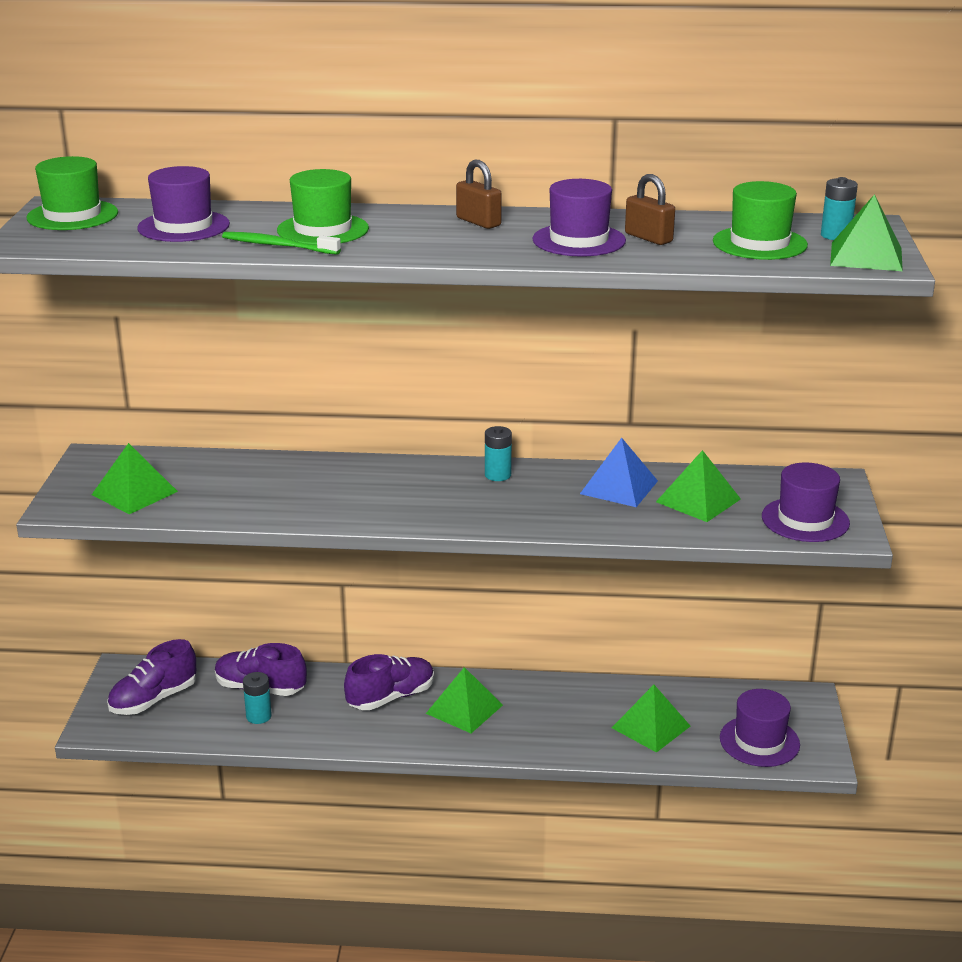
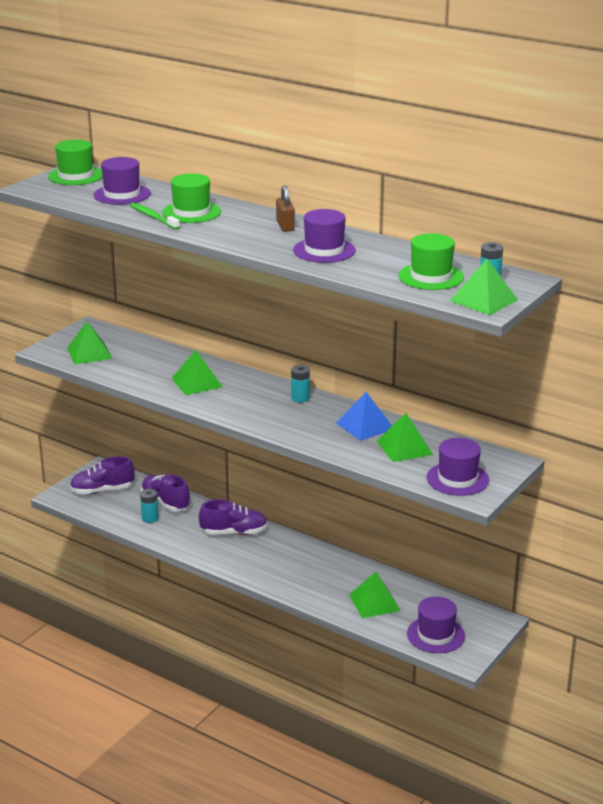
camera: 30 degrees right, 0 degrees up
(464, 709) = (270, 553): green pyramid -> green pyramid (197, 382)
(648, 238) = (368, 258): brown padlock -> none

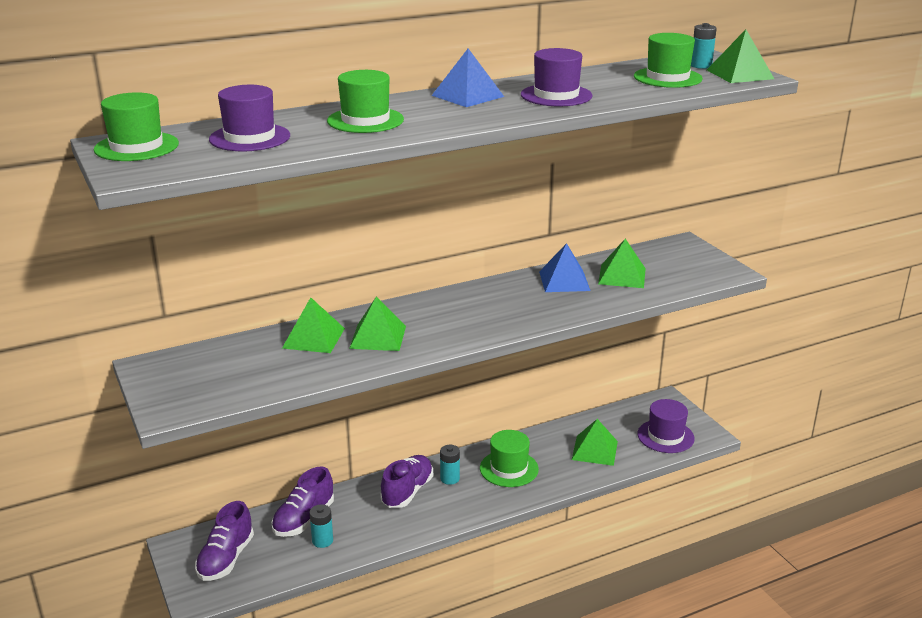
camera: 60 degrees left, 0 degrees up
(89, 353) = (217, 383): green pyramid -> green pyramid (313, 338)
(153, 217) = (352, 137): green toothbrush -> none
(165, 503) = (304, 519): purple shoe -> purple shoe turned 45 degrees counterclockwise
(285, 226) = (468, 96): brown padlock -> blue pyramid
(300, 398) = (477, 294): turquoise battery -> turquoise battery (450, 478)
(306, 568) = (509, 468): none -> green hat
(457, 479) = (696, 271): purple hat -> none

